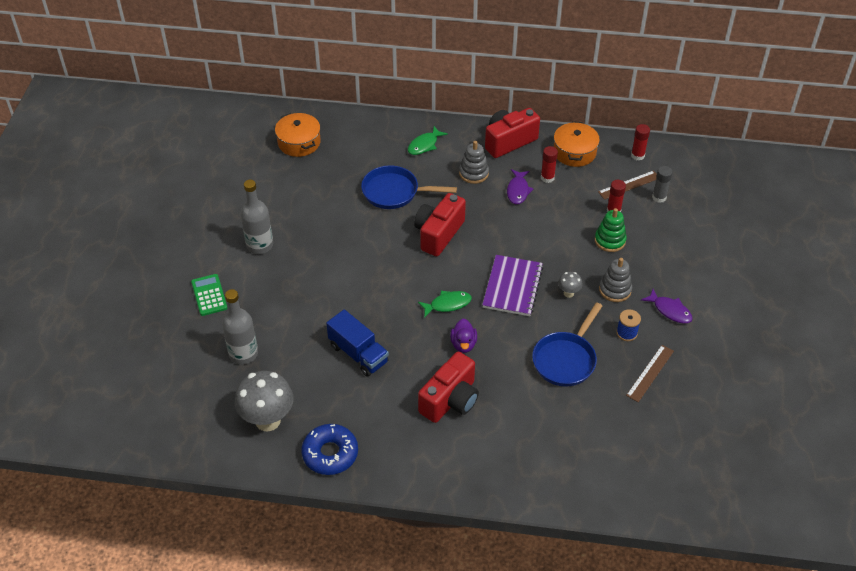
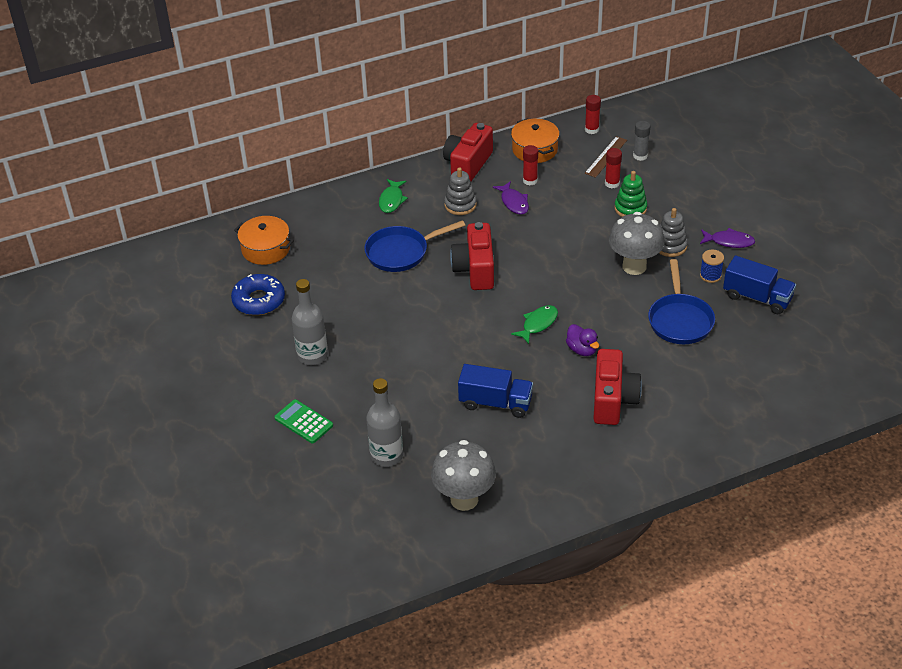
camera: 30 degrees left, 5 degrees down
(330, 453) = (547, 497): blue donut -> blue donut (259, 300)
(512, 287) = (582, 283): purple notebook -> none
(568, 293) = (634, 266): grey mushroom -> grey mushroom, size x2.18
(650, 373) = (757, 298): brown ruler -> blue truck

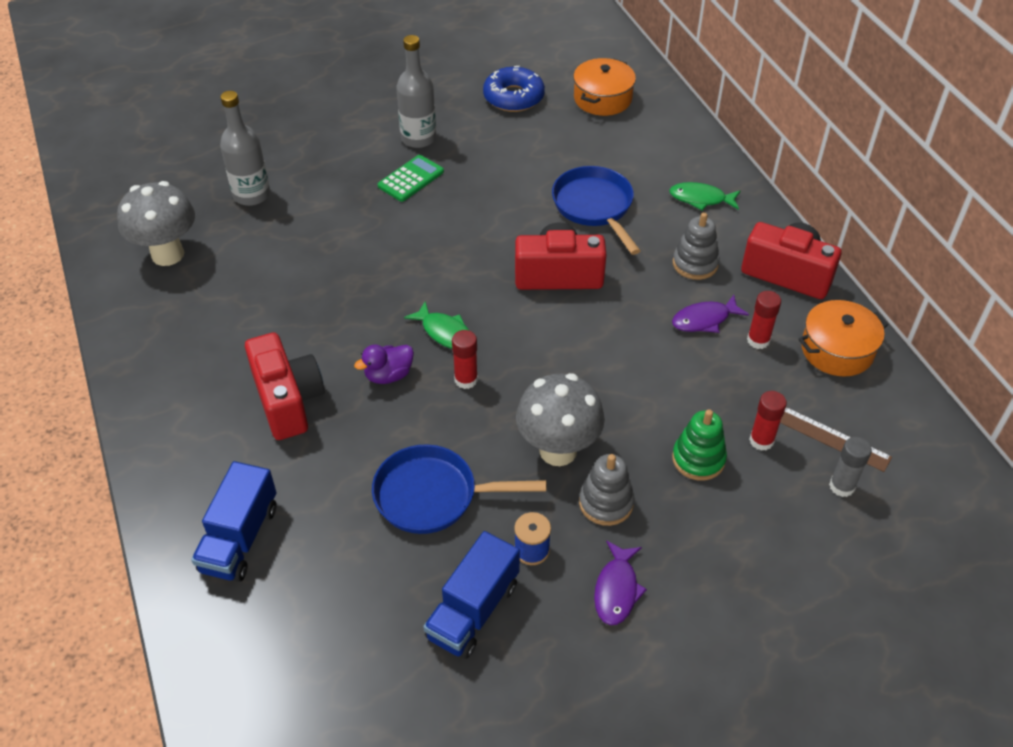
camera: 90 degrees right, 5 degrees up
(303, 422) = (318, 134): green calculator -> green calculator (411, 179)
(495, 403) = (310, 285): blue truck -> blue truck (240, 538)
(591, 129) = (905, 425): red glue stick -> red glue stick (466, 380)
(612, 400) = (288, 400): red camera -> red camera turned 120 degrees counterclockwise

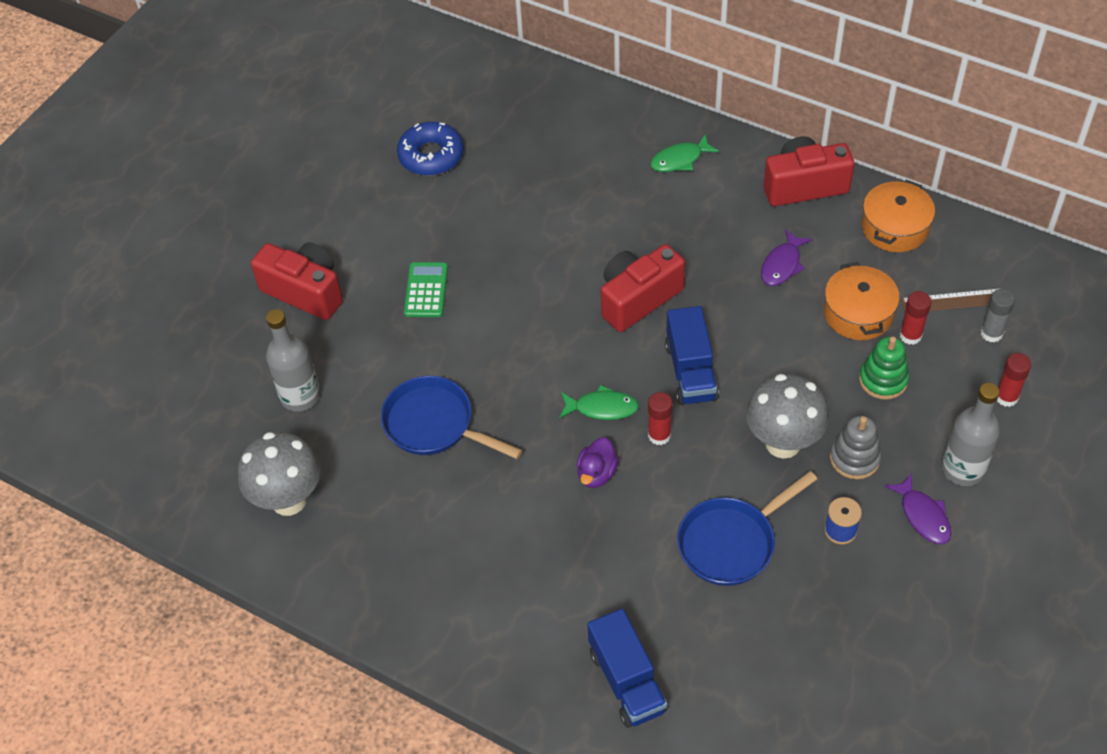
camera: 35 degrees left, 5 degrees up
(288, 400) = (540, 550): red camera -> red camera (305, 291)
(418, 138) = (390, 247): grey bottle -> grey bottle (962, 469)
(473, 610) = (846, 603): blue truck -> blue truck (690, 371)
(594, 207) = (605, 219): blue pan -> blue pan (434, 424)
(602, 99) = (509, 112): orange pot -> orange pot (858, 313)
(695, 264) = (730, 221): grey stacking toy -> none
(758, 340) = (835, 256): red glue stick -> red glue stick (1006, 397)

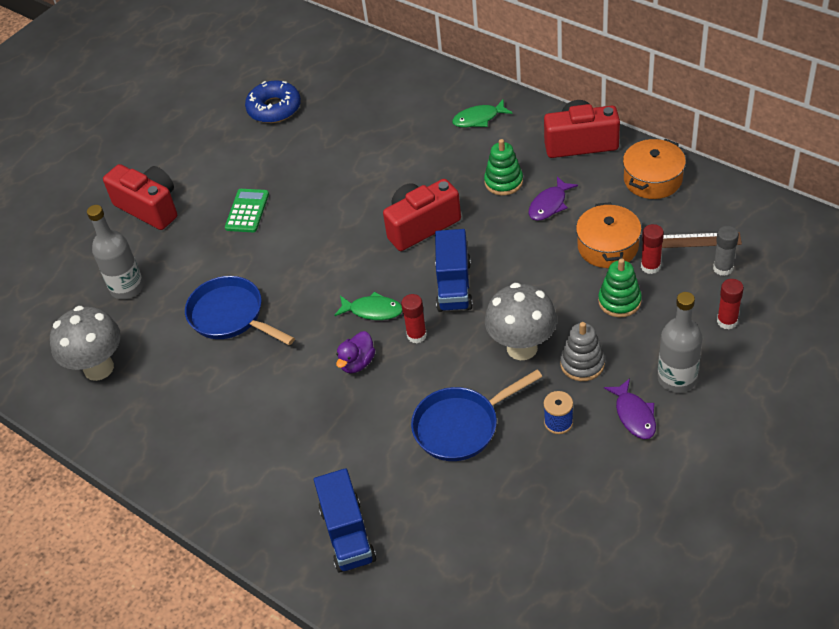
camera: 10 degrees right, 5 degrees down
(724, 239) = (503, 182): none -> green stacking toy

